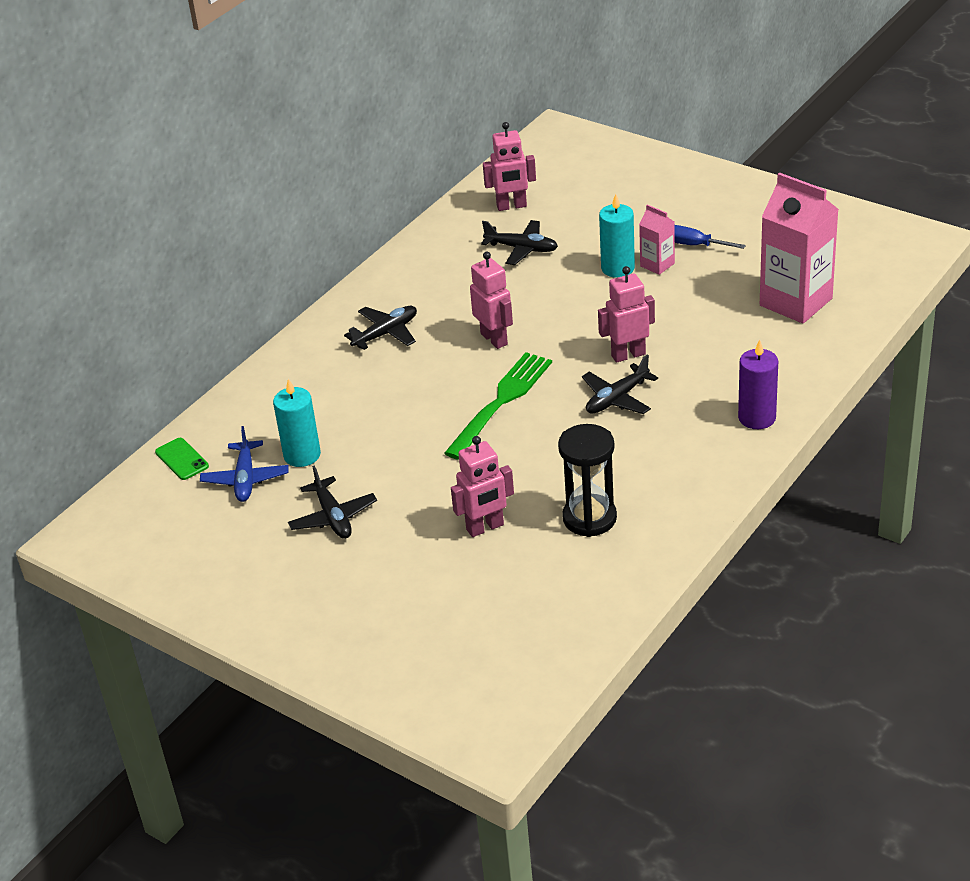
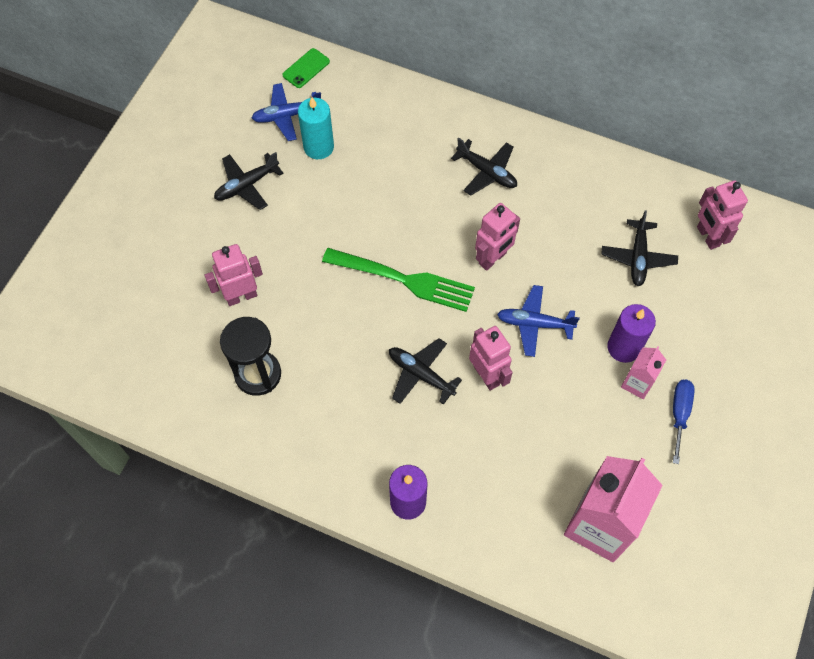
camera: 75 degrees right, 25 degrees up
(485, 527) = (241, 296): pink robot -> pink robot turned 105 degrees clockwise
(578, 319) = (534, 324): none -> blue plane
(618, 268) = (623, 347): turquoise candle -> purple candle

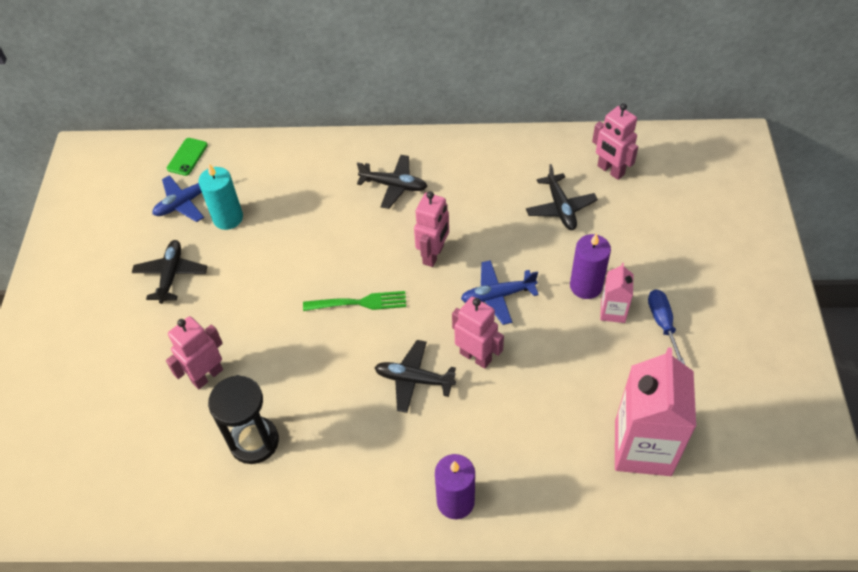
camera: 20 degrees left, 10 degrees down
(246, 185) = (171, 275): black plane -> black plane turned 150 degrees clockwise
(403, 279) = (358, 303): green fork -> green fork, size x0.66

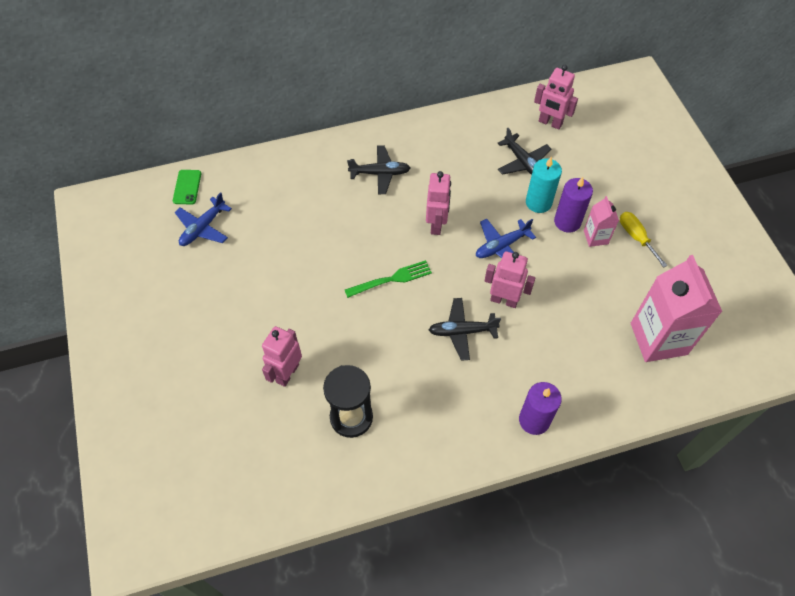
camera: 20 degrees left, 5 degrees up
(171, 275) = (217, 294): black plane -> none
(228, 218) = (247, 233): turquoise candle -> turquoise candle (538, 202)
(662, 323) = (636, 237): blue screwdriver -> yellow screwdriver

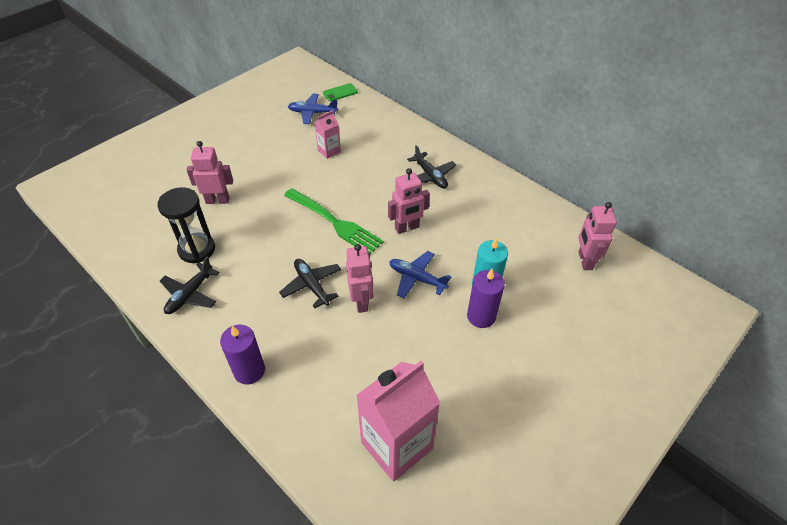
camera: 60 degrees right, 10 degrees down
(391, 279) = (334, 222): green fork -> green fork, size x1.51
(523, 162) = (521, 258): black plane -> black plane (190, 294)
(595, 237) = (481, 345): pink carton -> pink carton (329, 151)
(636, 237) = (507, 380): yellow screwdriver -> none

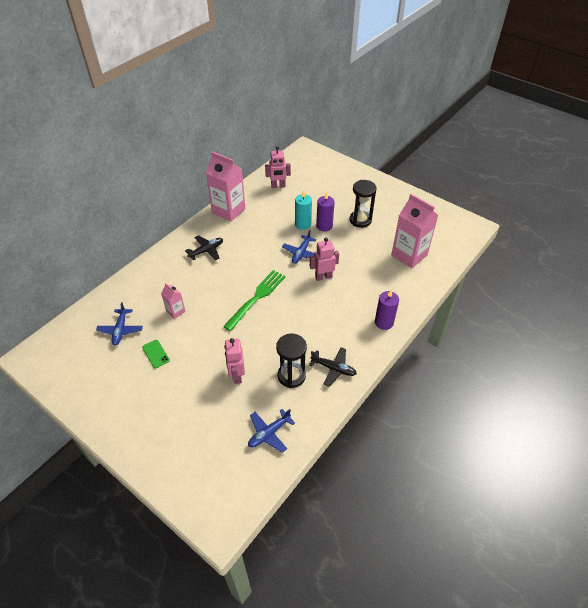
camera: 95 degrees left, 0 degrees up
(129, 224) = (269, 433): none -> blue plane
(311, 285) = (314, 302): black plane -> none
(340, 92) = (91, 314): green phone -> green phone (155, 354)
(407, 228) = (259, 260): pink robot -> none
(498, 375) = (360, 220): none -> black hourglass
(515, 199) = (228, 210): none -> pink carton

